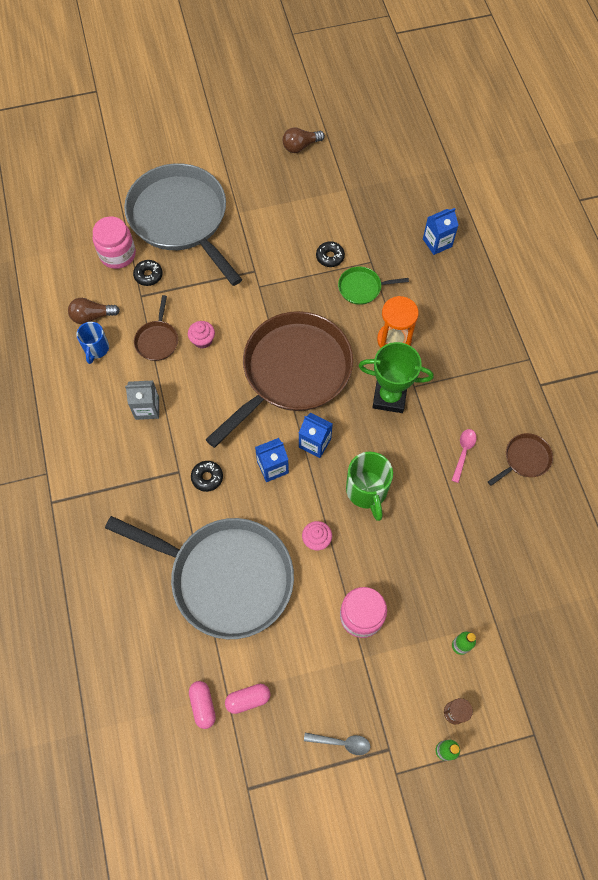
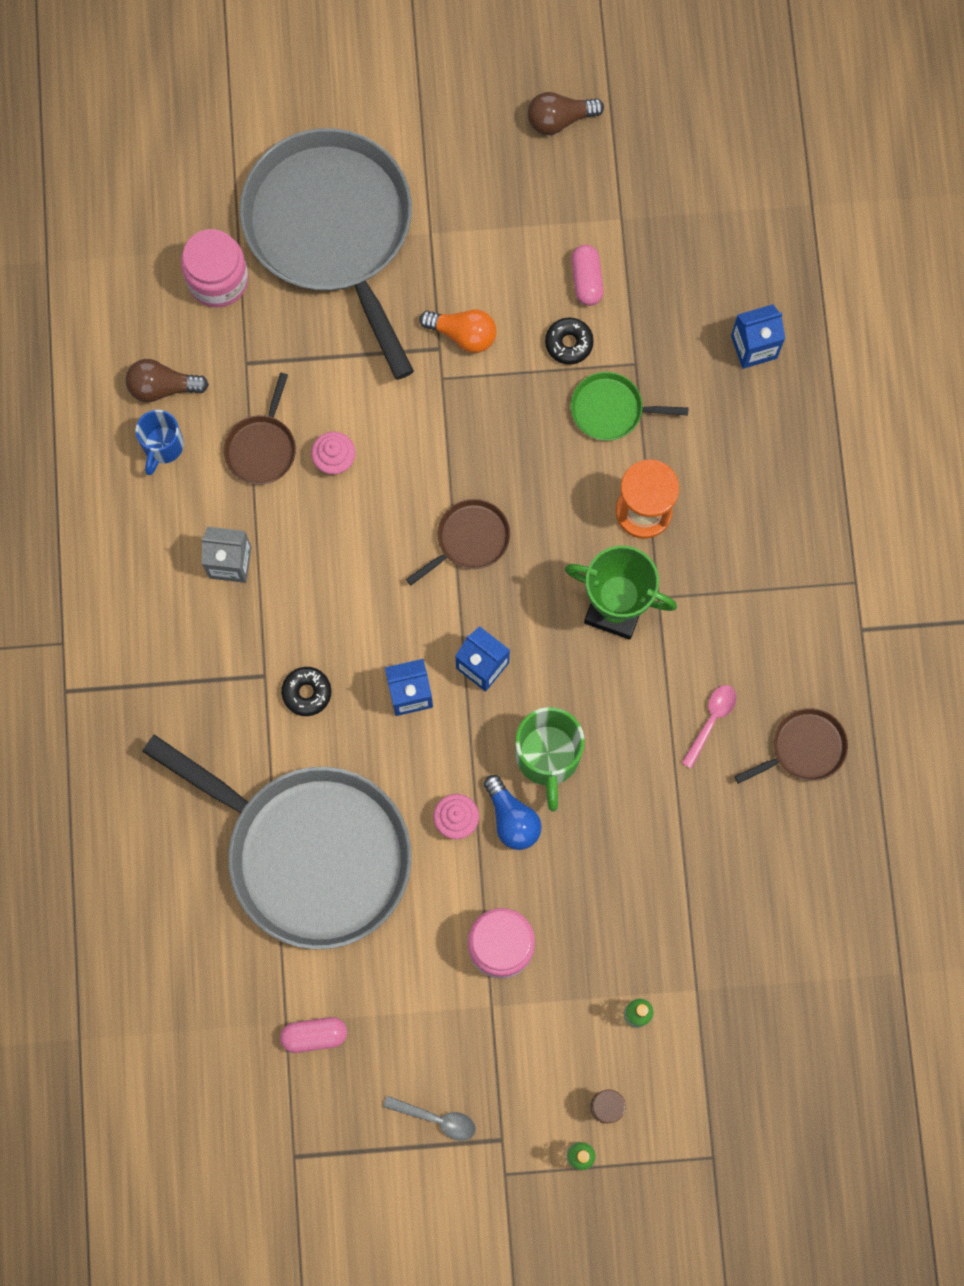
camera: 10 degrees right, 10 degrees up
(148, 275) = (263, 327): black donut -> none
(203, 705) = (249, 1032): pink capsule -> pink capsule (586, 280)
(267, 261) = (463, 334): none -> orange light bulb
(292, 372) = (469, 539): brown pan -> brown pan, size x0.41
(352, 533) = (512, 819): none -> blue light bulb

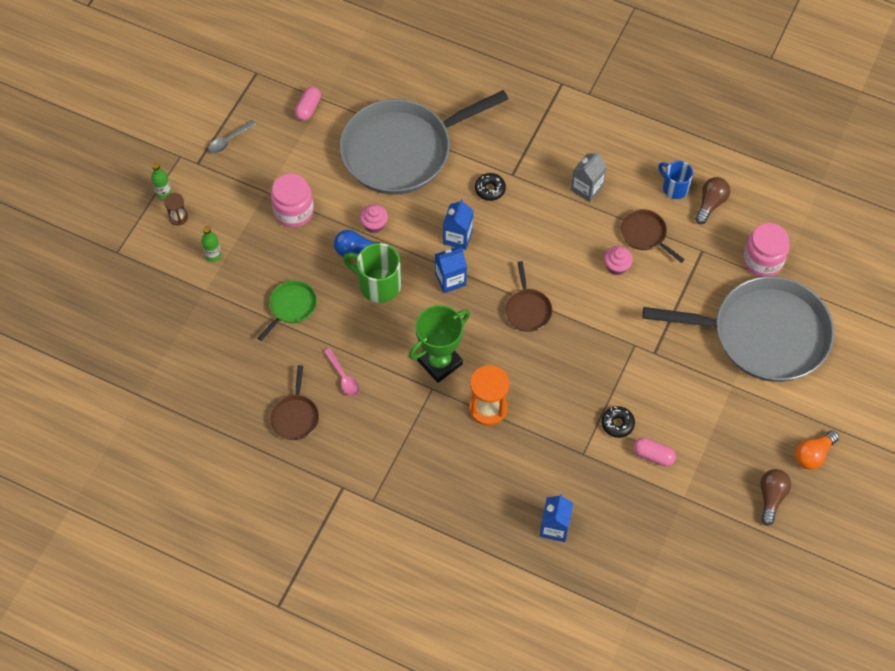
camera: 120 degrees right, 15 degrees down
(463, 334) = (656, 370): orange light bulb -> orange light bulb (813, 455)
(610, 409) = (562, 424): green pan -> green pan (291, 307)

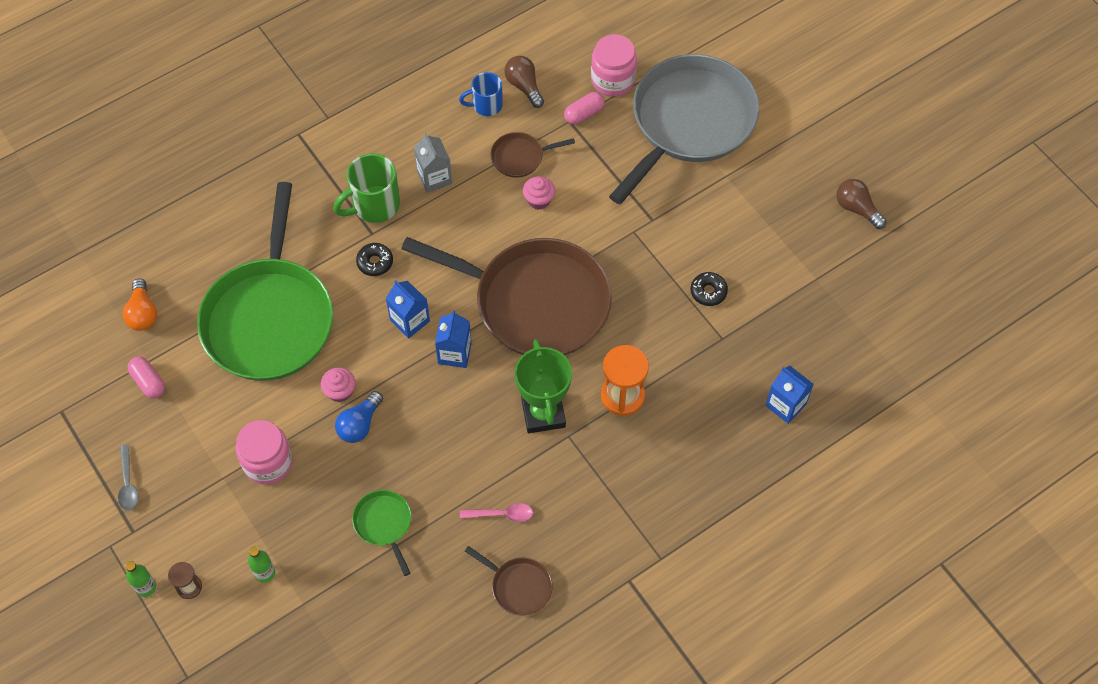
camera: 60 degrees left, 0 degrees up
(378, 285) = (415, 424): green mug -> green mug (374, 205)
(402, 151) = (269, 318): grey pan -> green pan
(527, 310) = (535, 302): brown pan -> brown pan, size x2.43
(653, 455) = (759, 280): pink capsule -> pink capsule (584, 114)
(813, 455) = (833, 152): orange light bulb -> orange light bulb (143, 313)

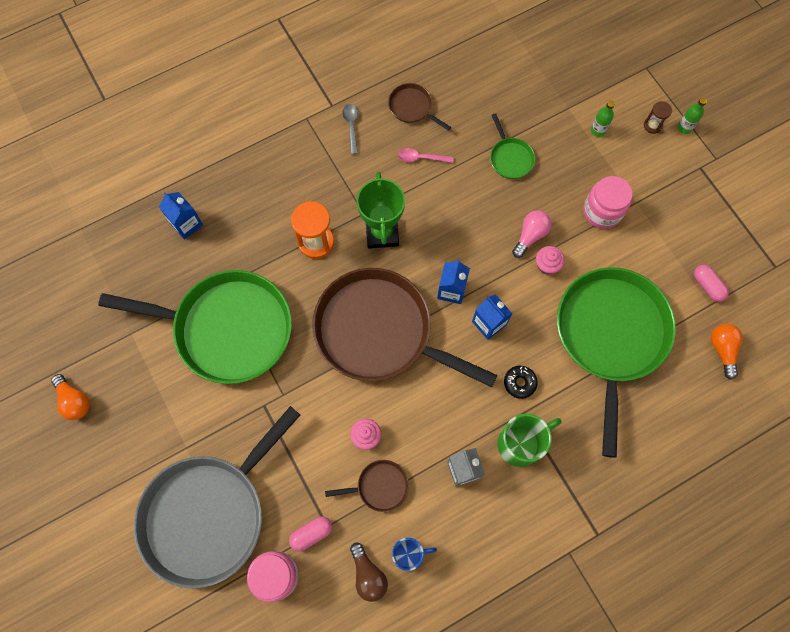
camera: 175 degrees left, 10 degrees up
(128, 483) = (710, 204): grey spoon -> grey spoon (351, 126)
(359, 424) = (530, 236): blue light bulb -> pink light bulb
(708, 292) = (227, 329): black donut -> green pan
(857, 209) = (74, 401): brown light bulb -> orange light bulb

